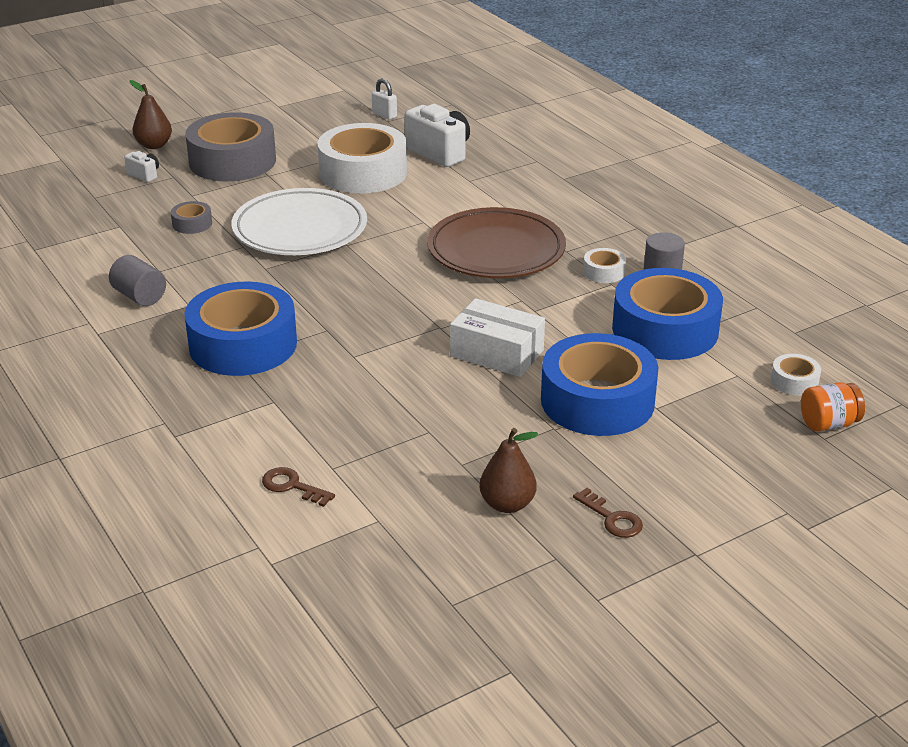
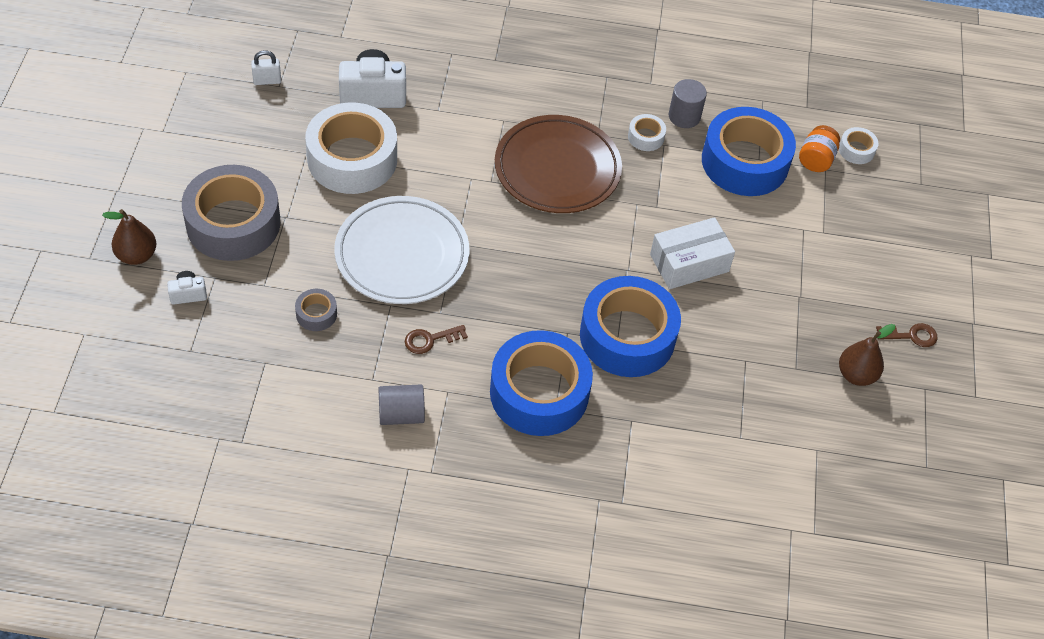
camera: 55 degrees left, 20 degrees up
(292, 486) = (742, 471): brown key -> brown key (430, 340)
(597, 401) = (790, 254): blue tape -> blue tape (627, 336)
(828, 424) = (910, 170): orange jar -> orange jar (816, 159)

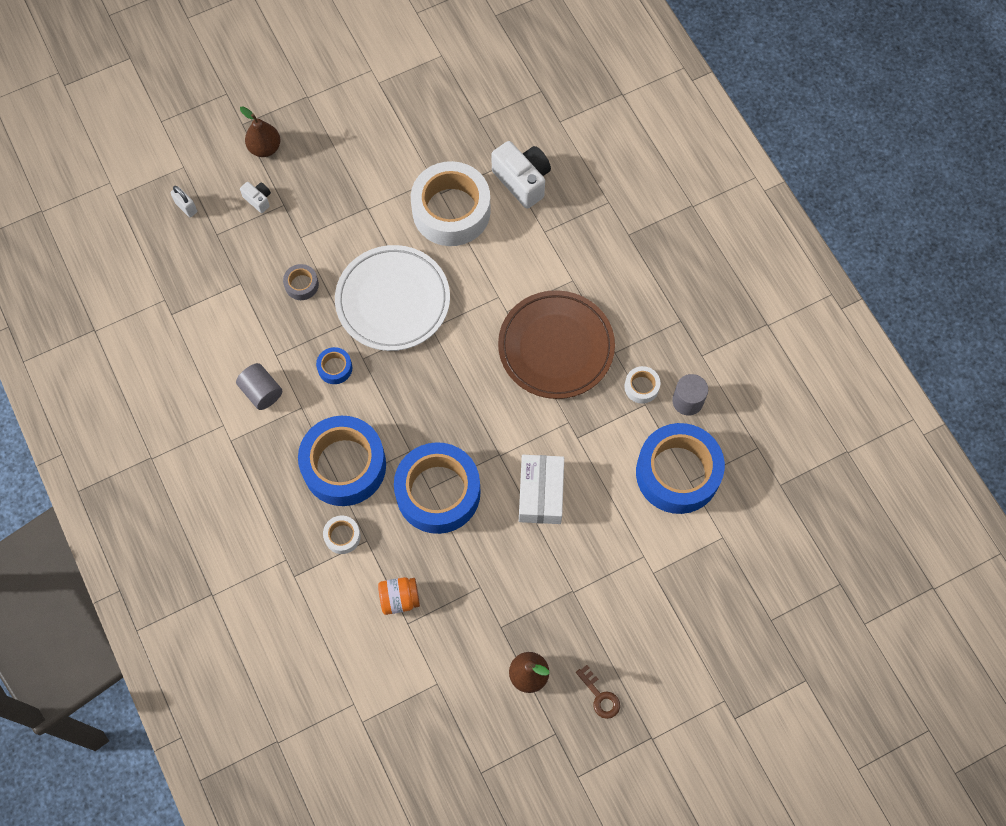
camera: 60 degrees right, 15 degrees up
(233, 223) = (335, 182): grey tape -> none
(267, 81) = (476, 108): white padlock -> white padlock (186, 207)
(430, 340) = (335, 368): brown key -> blue tape
(689, 263) = (540, 493): white box -> white box turned 60 degrees clockwise
(816, 159) = (726, 524): orange jar -> orange jar (399, 598)
(856, 150) = (765, 549): white tape -> white tape (342, 536)

